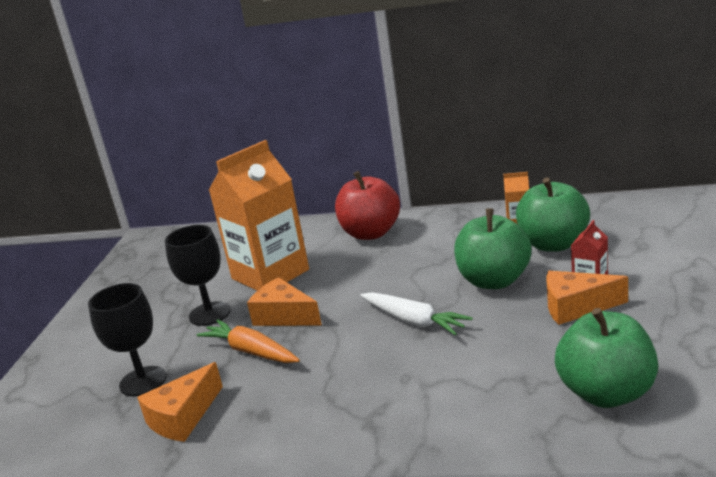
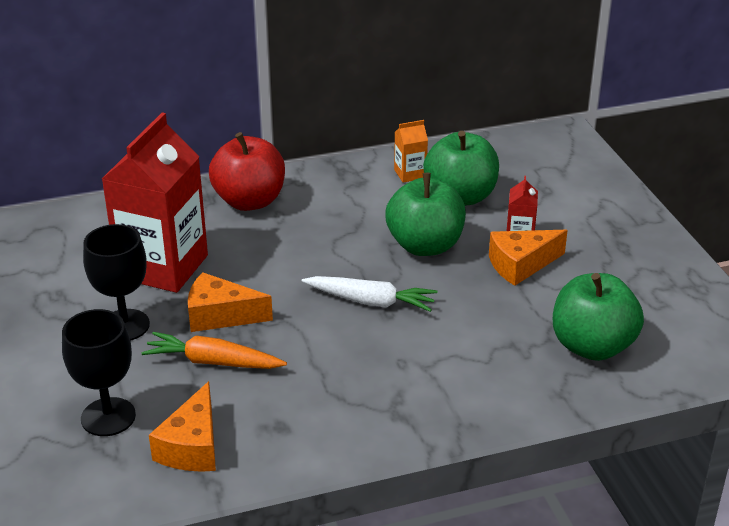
camera: 30 degrees left, 10 degrees up
(270, 274) = (163, 267): orange carton -> red carton

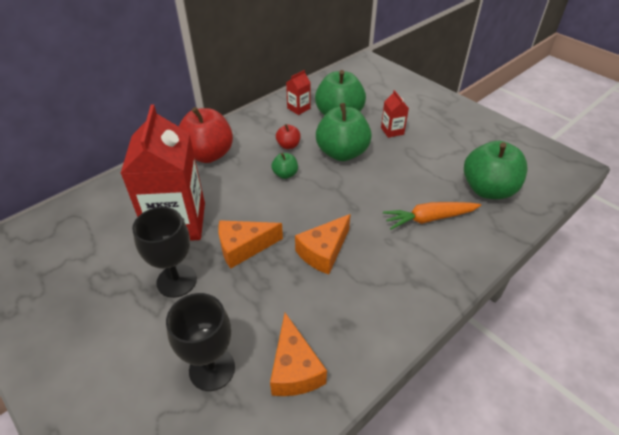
camera: 25 degrees left, 10 degrees up
(213, 362) = (263, 287): orange carrot -> orange carrot (429, 219)
(329, 250) = (285, 174): none -> green apple
(359, 217) = (288, 145): none -> red apple
(371, 301) = (337, 202): white carrot -> none
(410, 174) = (298, 108): orange carton -> red carton
(521, 265) = (407, 149): orange cheese -> orange cheese (323, 251)

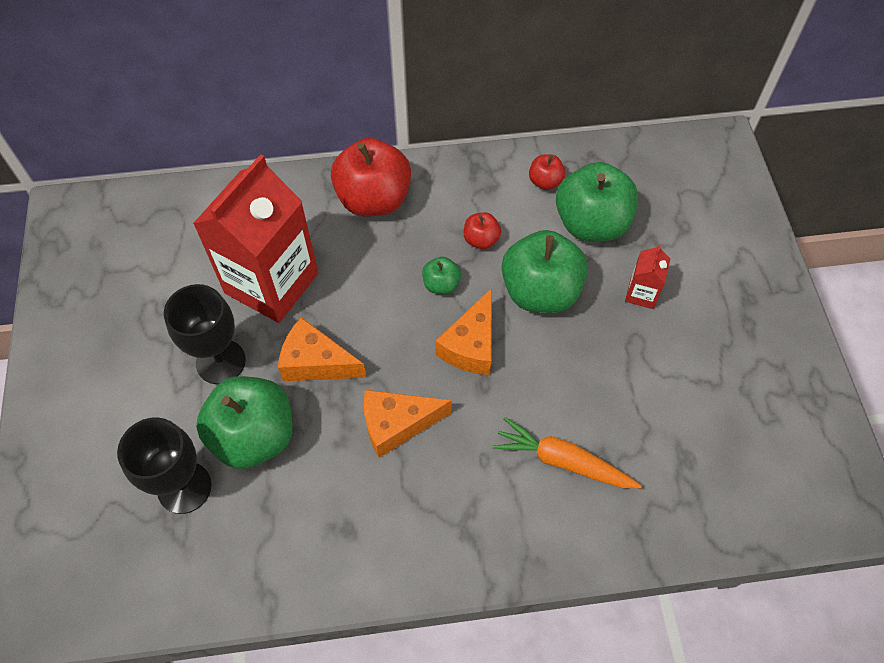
camera: 35 degrees right, 15 degrees up
(294, 368) = (258, 542): orange cheese -> orange cheese (471, 345)
(298, 108) = (545, 182): red carton -> red apple
(488, 189) = (685, 468): green apple -> green apple (254, 436)

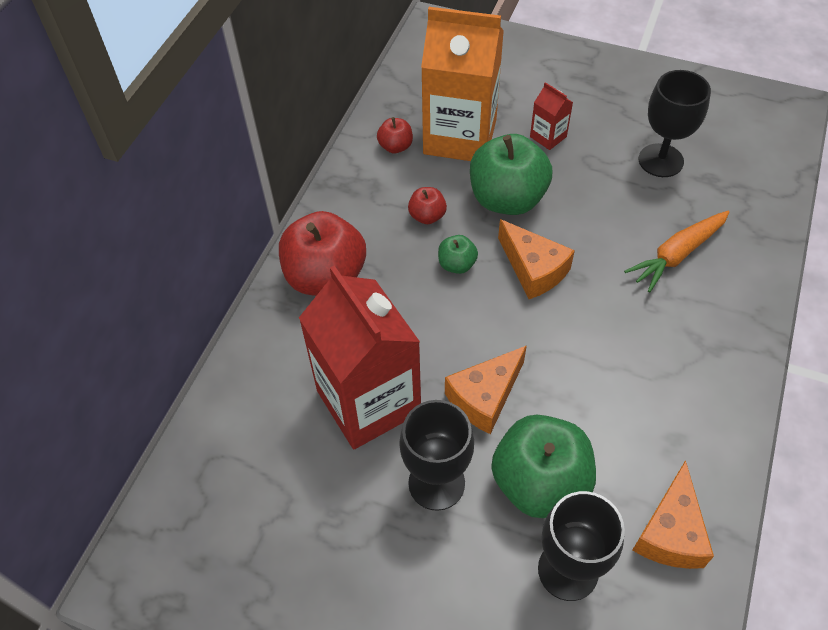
camera: 60 degrees left, 5 degrees down
(397, 424) = (585, 357): orange cheese -> orange cheese (670, 532)
(591, 224) = (460, 136): green apple -> orange carton
(679, 404) = (660, 160): none -> black goblet

